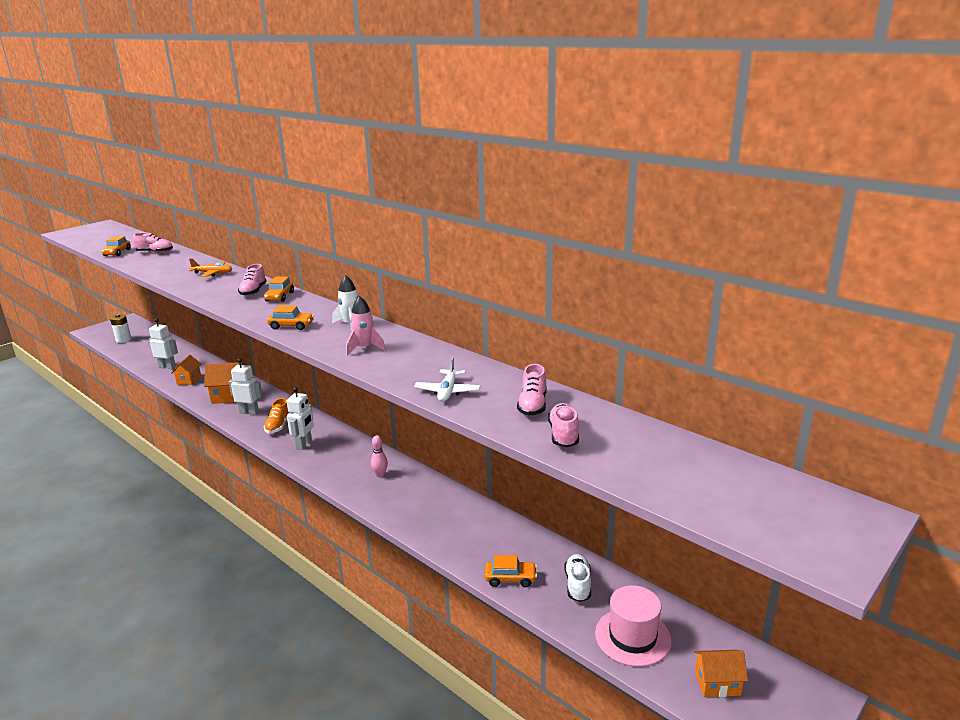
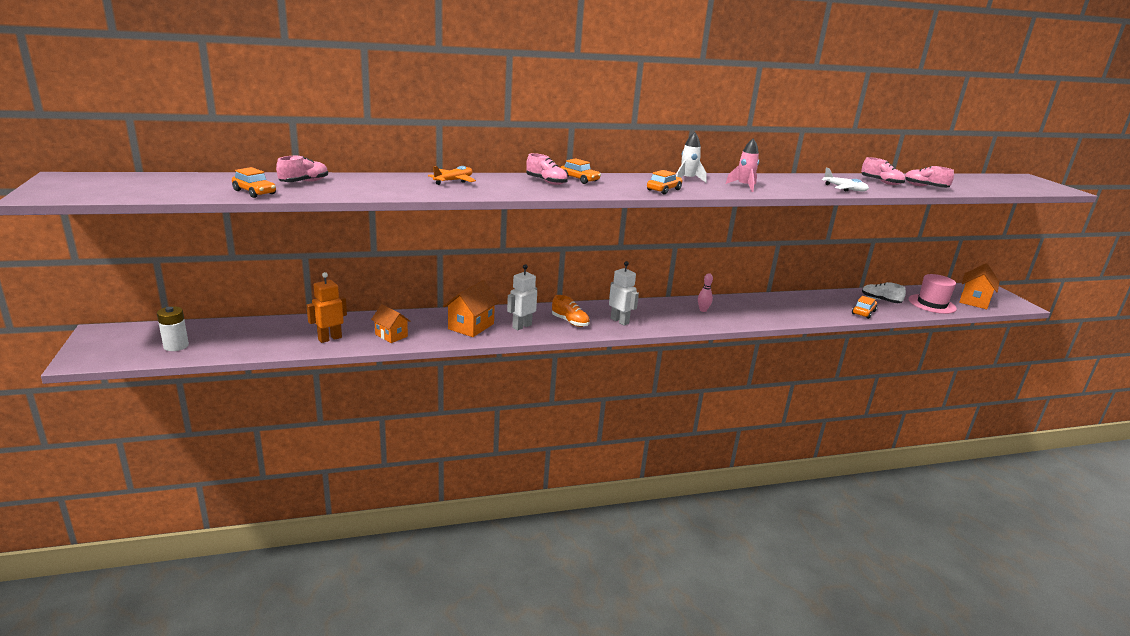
camera: 60 degrees left, 0 degrees up
(167, 367) = (329, 338): white robot -> orange robot
(717, 683) = (974, 301): orange house -> orange house, size x1.52

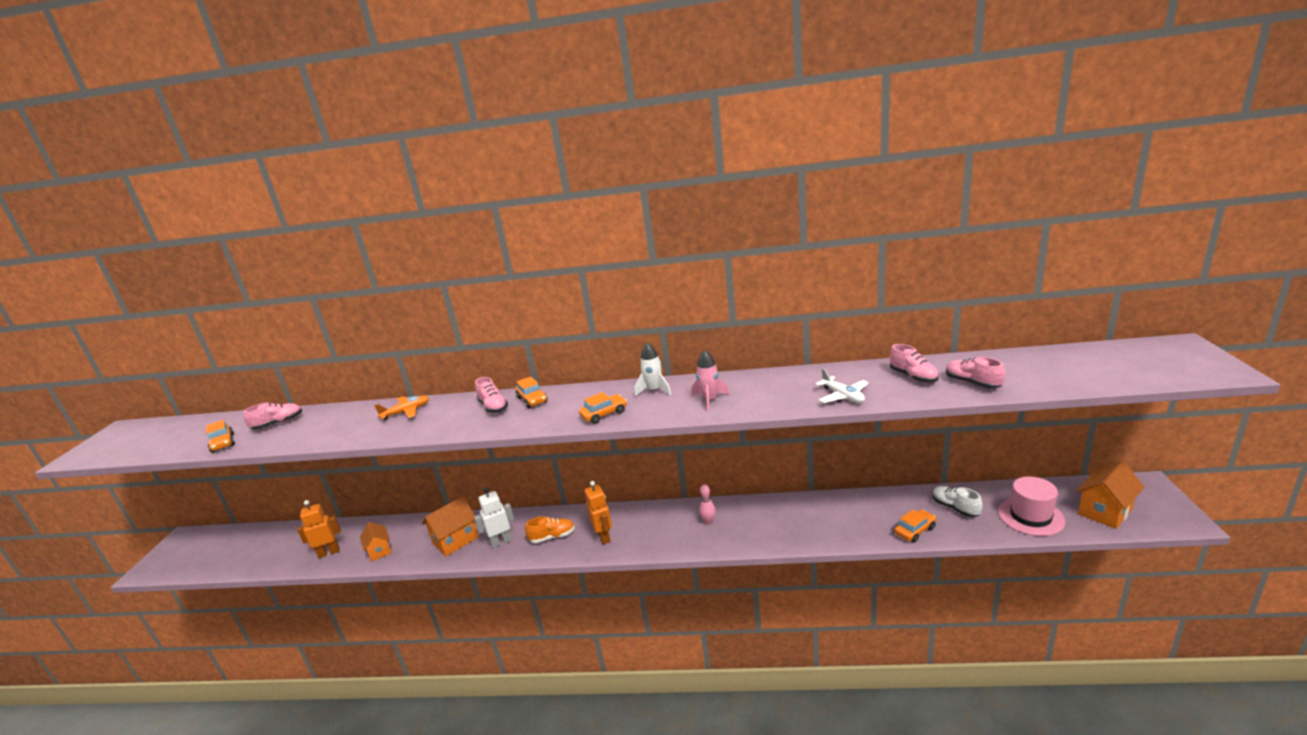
camera: 25 degrees right, 0 degrees up
(176, 346) = (216, 557): white battery -> none
(570, 322) = (552, 537): orange shoe -> orange shoe turned 75 degrees counterclockwise
(619, 321) = (604, 537): white robot -> orange robot

